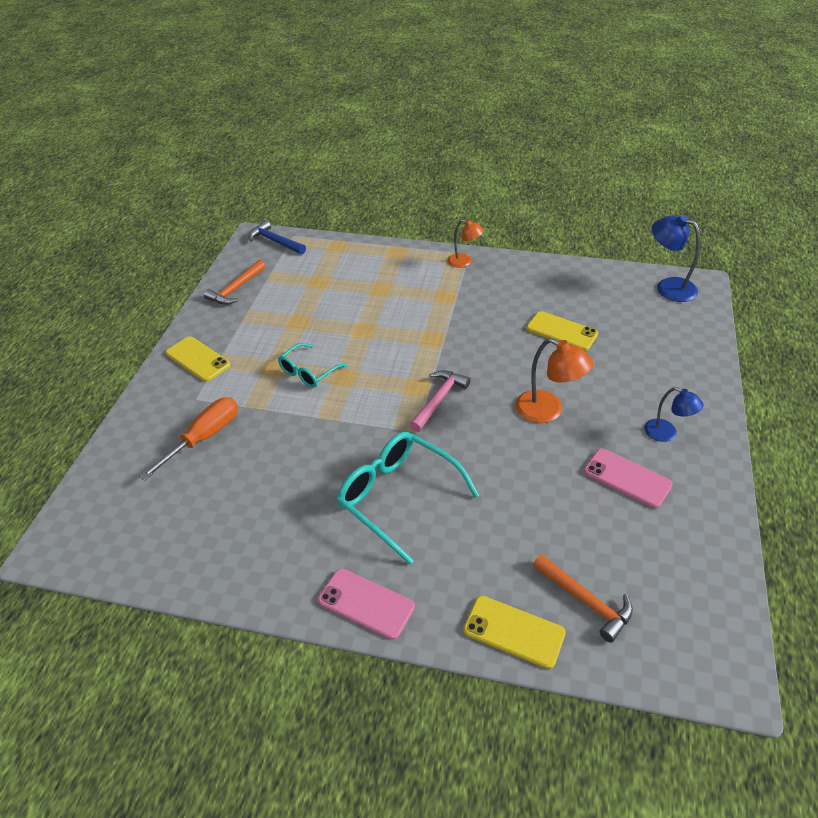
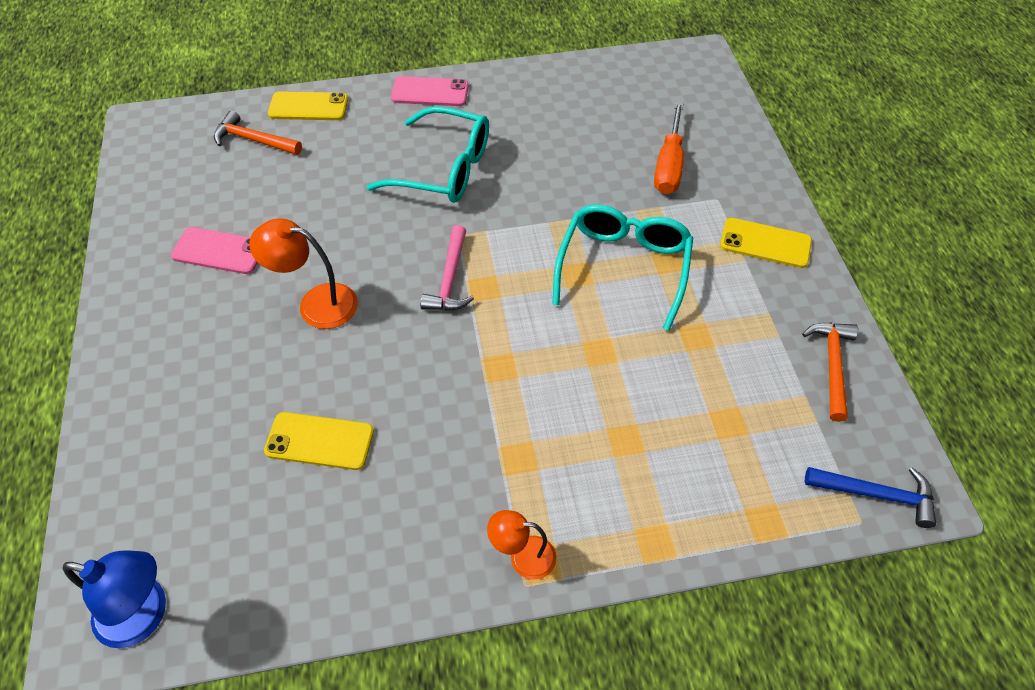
camera: 155 degrees right, 10 degrees up
(308, 372) = (623, 267): turquoise glasses -> turquoise glasses, size x1.74
(667, 433) = (172, 316): blue lamp -> none

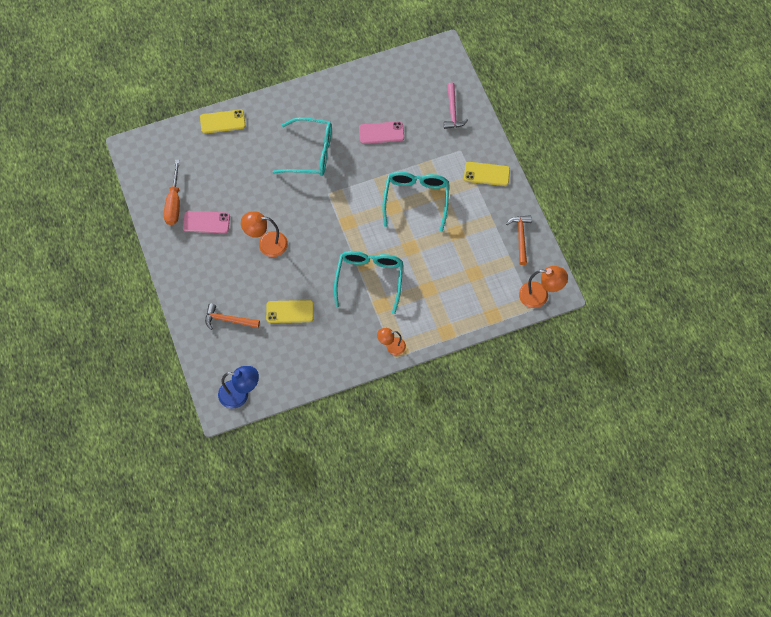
camera: 10 degrees left, 10 degrees up
(253, 140) = (199, 150): orange hammer -> orange hammer (228, 320)
(430, 92) = (290, 100): pink phone -> pink phone (381, 133)
(450, 279) = (330, 220): pink hammer -> pink hammer (453, 111)
(503, 400) = (369, 279): none -> turquoise glasses
(669, 166) = (432, 132): orange screwdriver -> orange screwdriver (174, 203)
(876, 494) = (540, 296): blue hammer -> orange lamp

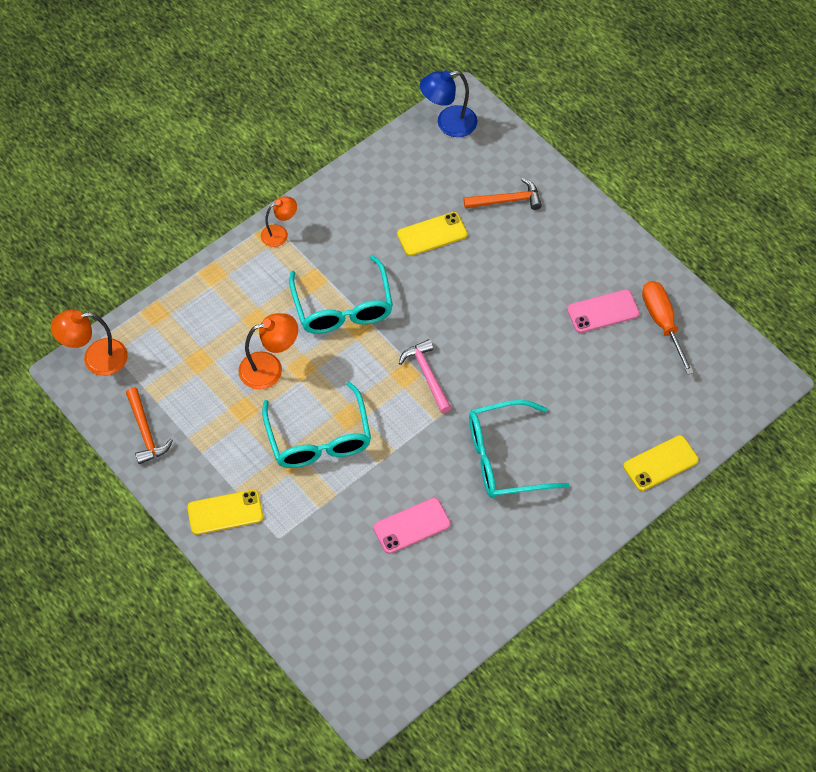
camera: 160 degrees right, 5 degrees down
(266, 244) = (505, 309): orange lamp -> orange lamp (270, 368)
(453, 111) = (312, 600): pink hammer -> pink hammer (427, 375)

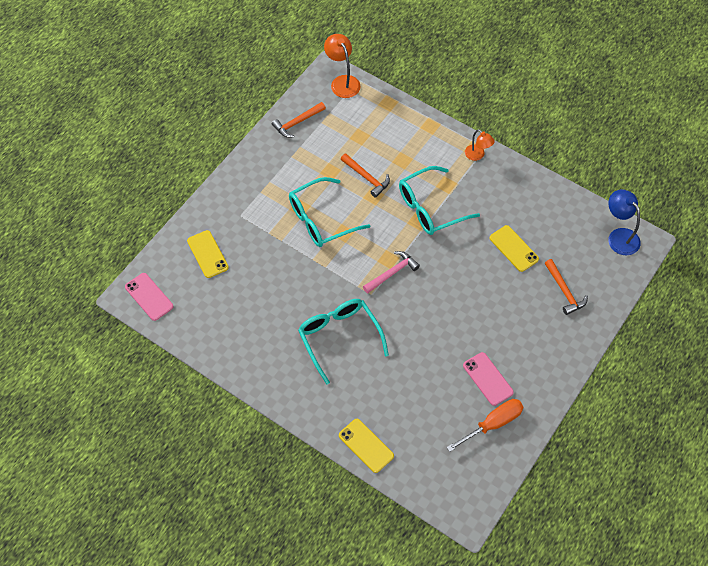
camera: 75 degrees right, 0 degrees up
(225, 512) = (251, 181): yellow phone -> yellow phone (207, 254)
(270, 368) = (367, 178): orange lamp -> orange hammer
(411, 526) = (269, 291): pink phone -> pink phone (149, 297)

